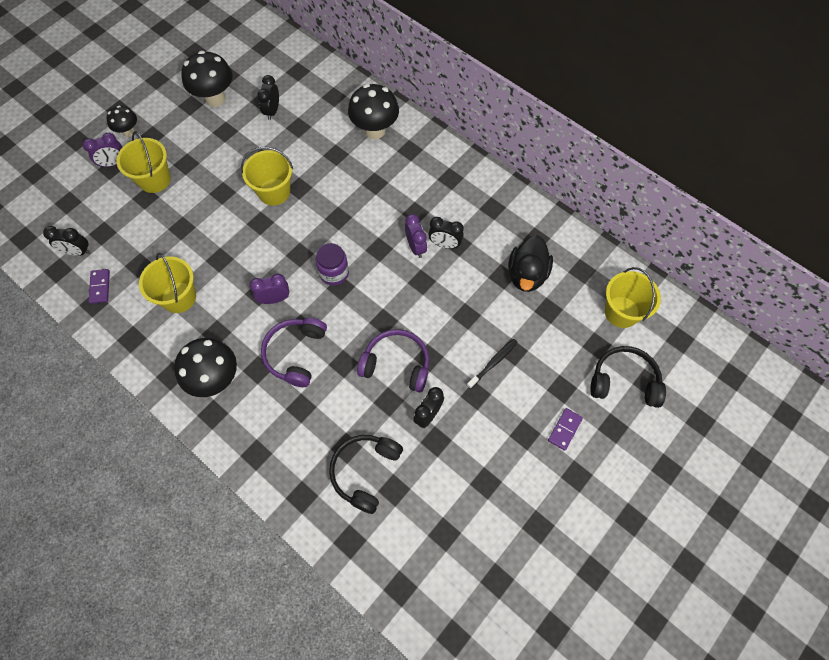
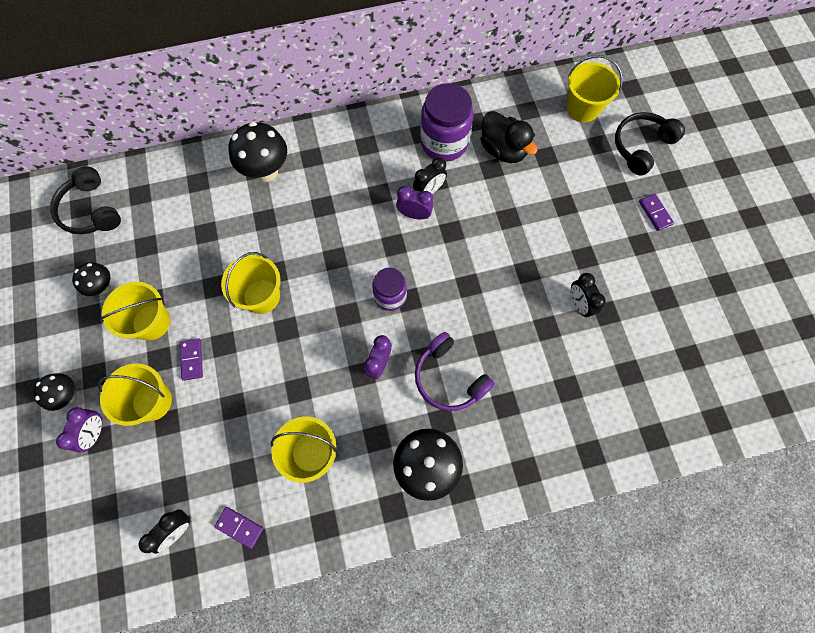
camera: 55 degrees left, 5 degrees up
(198, 182) = (192, 359): none -> purple domino
(209, 141) = (151, 322): none -> yellow bucket
(215, 98) = (103, 287): black mushroom -> black mushroom, size x0.58
(272, 111) = (166, 244): black clock -> none
(365, 472) = (599, 386): black headphones -> black headphones (91, 210)
(396, 364) = (516, 300): purple headphones -> none
(493, 363) = (565, 226): black toothbrush -> none
(497, 228) = (444, 142): none -> purple jar

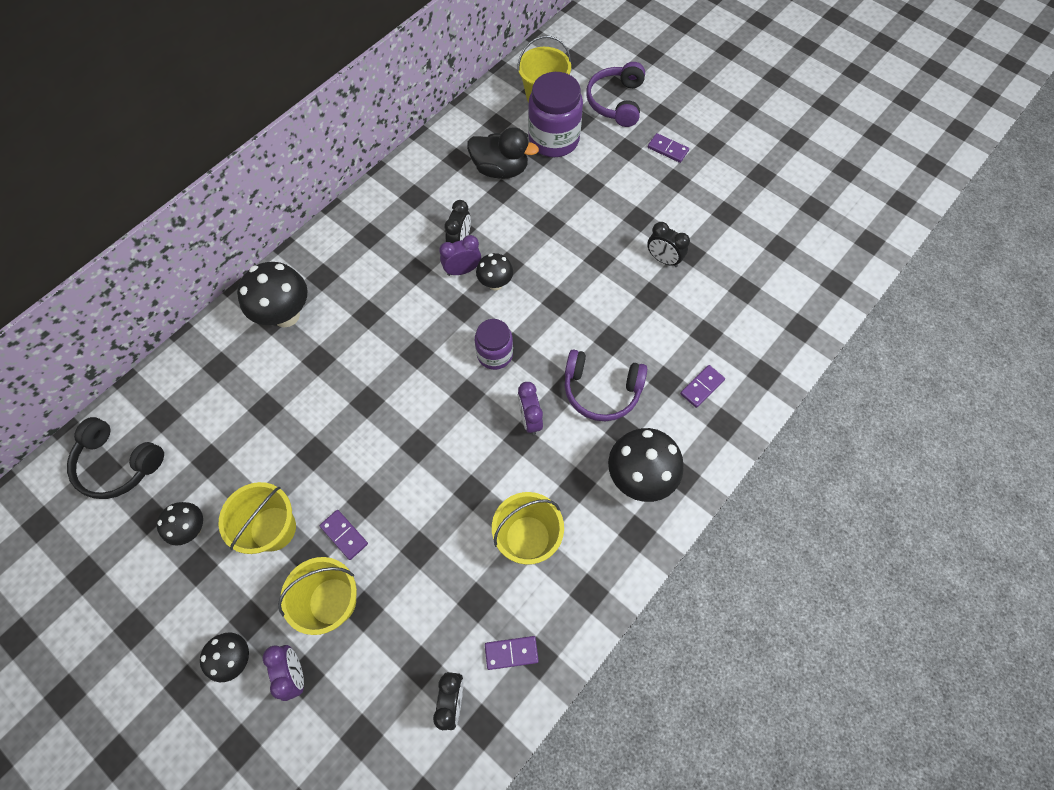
camera: 35 degrees left, 5 degrees down
(261, 296) = (370, 432): yellow bucket -> none
(431, 241) = (495, 284): none -> black mushroom
(444, 142) = (442, 192): purple jar -> purple jar (554, 139)
(531, 429) = (702, 387): none -> purple domino
(641, 146) = (616, 102): black headphones -> purple headphones

